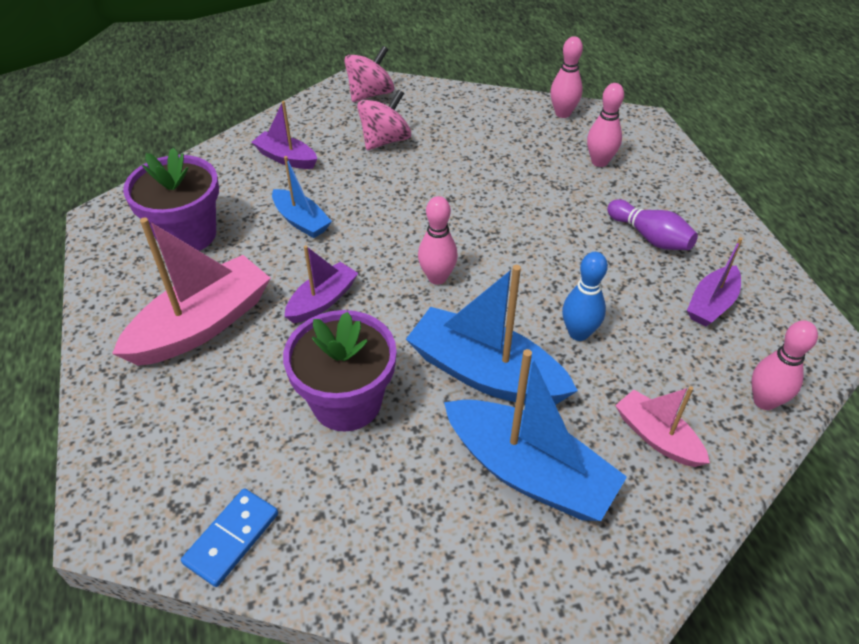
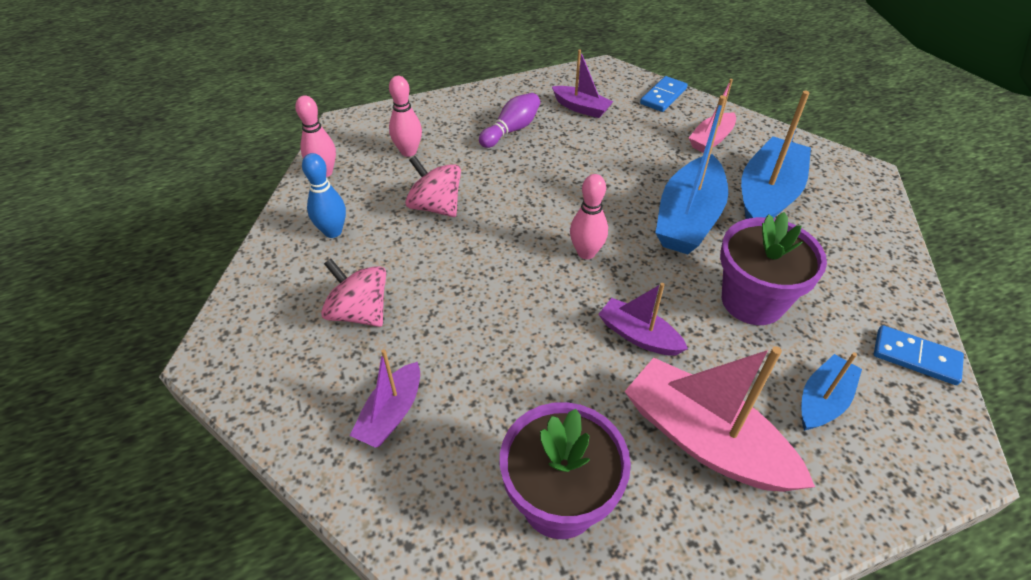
camera: 95 degrees left, 0 degrees up
(301, 221) = (518, 374): blue boat -> blue boat (822, 400)
(370, 94) = (249, 338): pink spinning top -> pink spinning top (435, 207)
(578, 333) = (629, 170): blue bowling pin -> blue bowling pin (333, 231)
(764, 401) = (663, 96): pink bowling pin -> blue domino

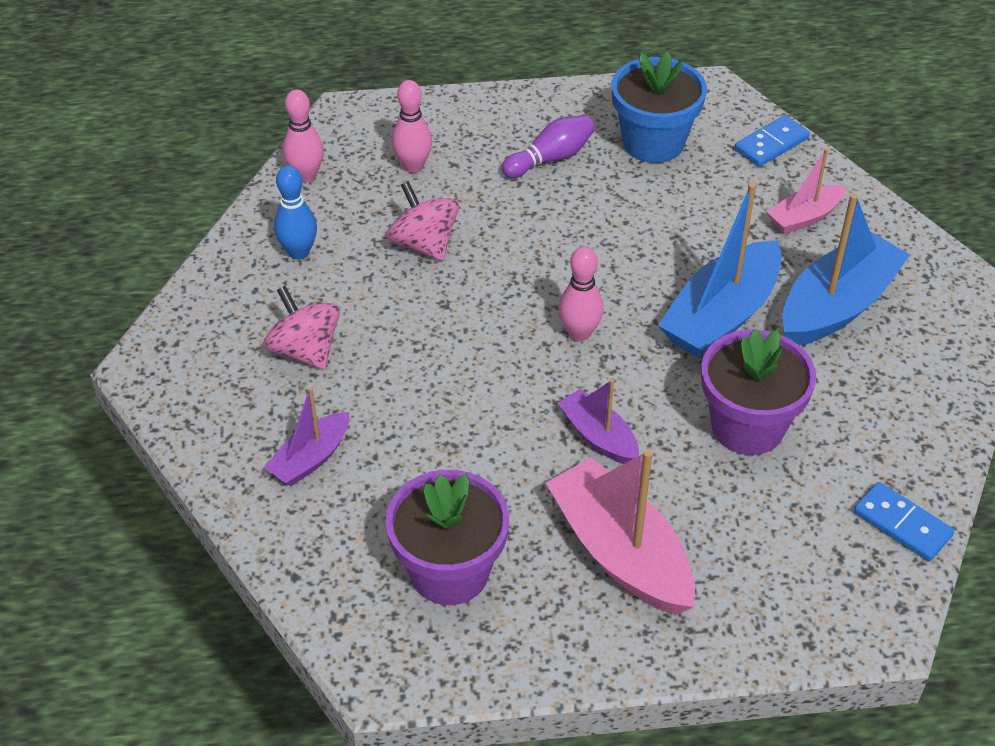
camera: 15 degrees right, 0 degrees up
(581, 108) = (653, 142): purple boat -> blue flower pot
(822, 400) = (768, 543): blue boat -> none

